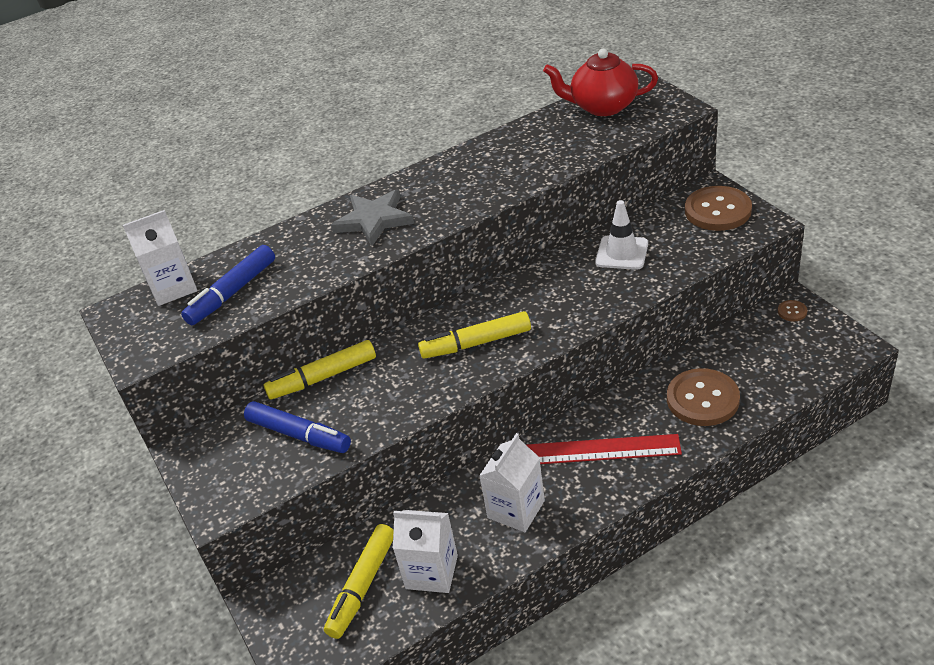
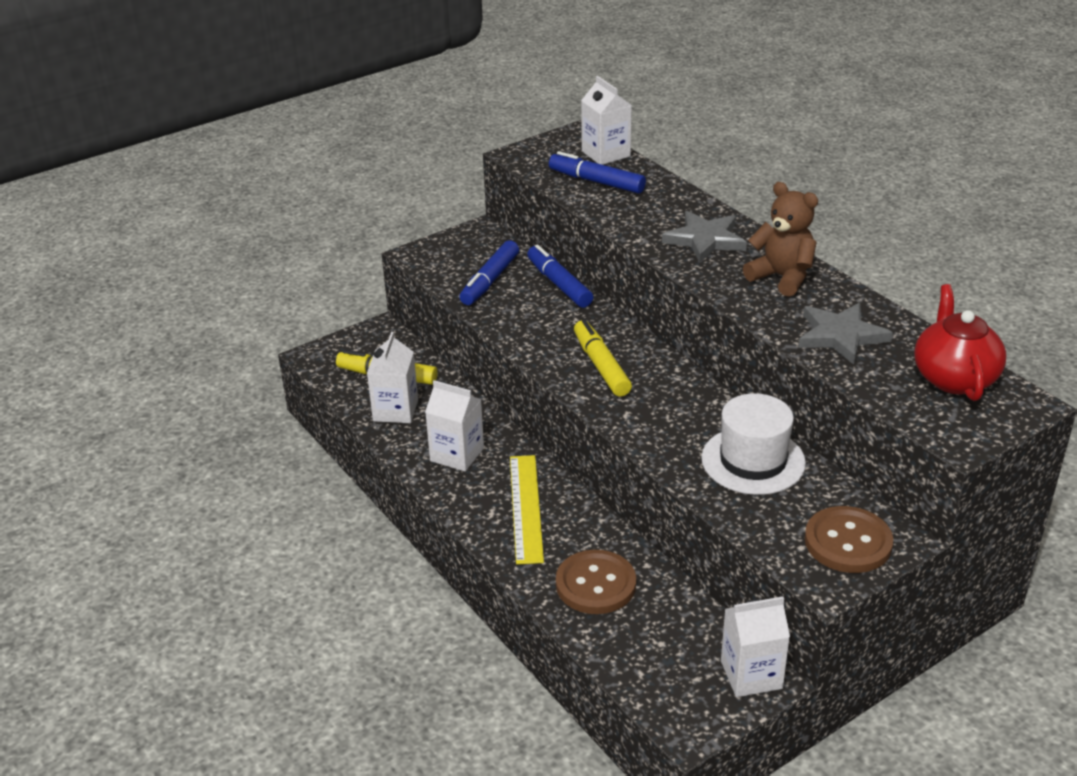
camera: 80 degrees right, 5 degrees down
(323, 377) = (559, 284): yellow marker -> blue marker
(449, 178) = (782, 277): none -> brown teddy bear
(543, 152) = (841, 336): none -> grey star
(601, 450) = (526, 508): red ruler -> yellow ruler
(622, 253) = (753, 461): white traffic cone -> white hat
(792, 311) = (751, 674): brown button -> white carton

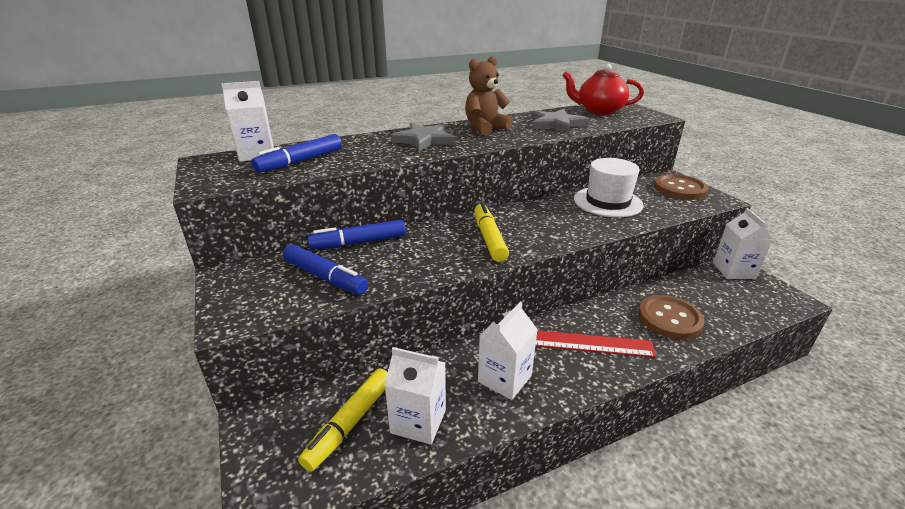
camera: 80 degrees left, 5 degrees down
(526, 508) = (583, 343): yellow ruler -> red ruler
(601, 366) = (489, 238): yellow marker -> yellow marker turned 90 degrees clockwise

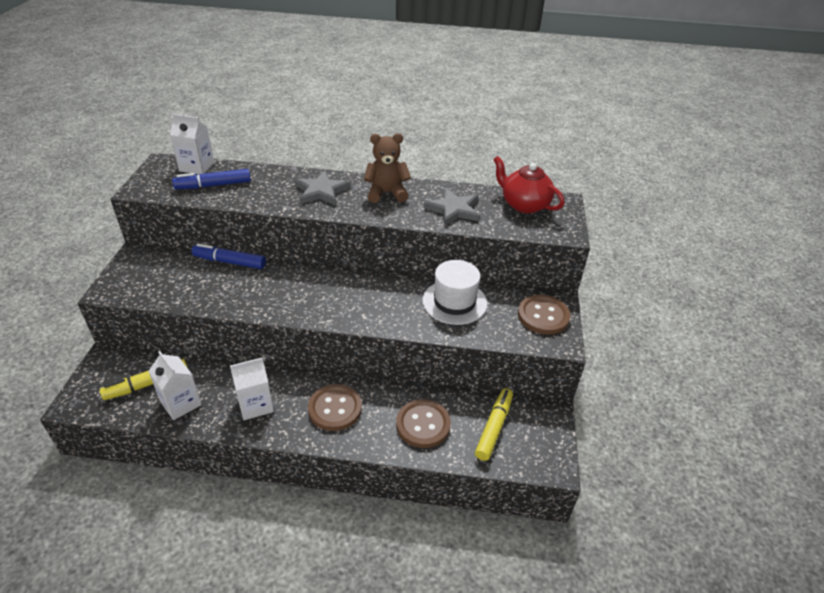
camera: 30 degrees right, 10 degrees up
(325, 277) = (182, 282): blue marker -> none
(489, 238) = (315, 296): yellow marker -> yellow marker (494, 427)
(583, 343) = (335, 408): red ruler -> brown button
(733, 270) = (543, 415): white carton -> none

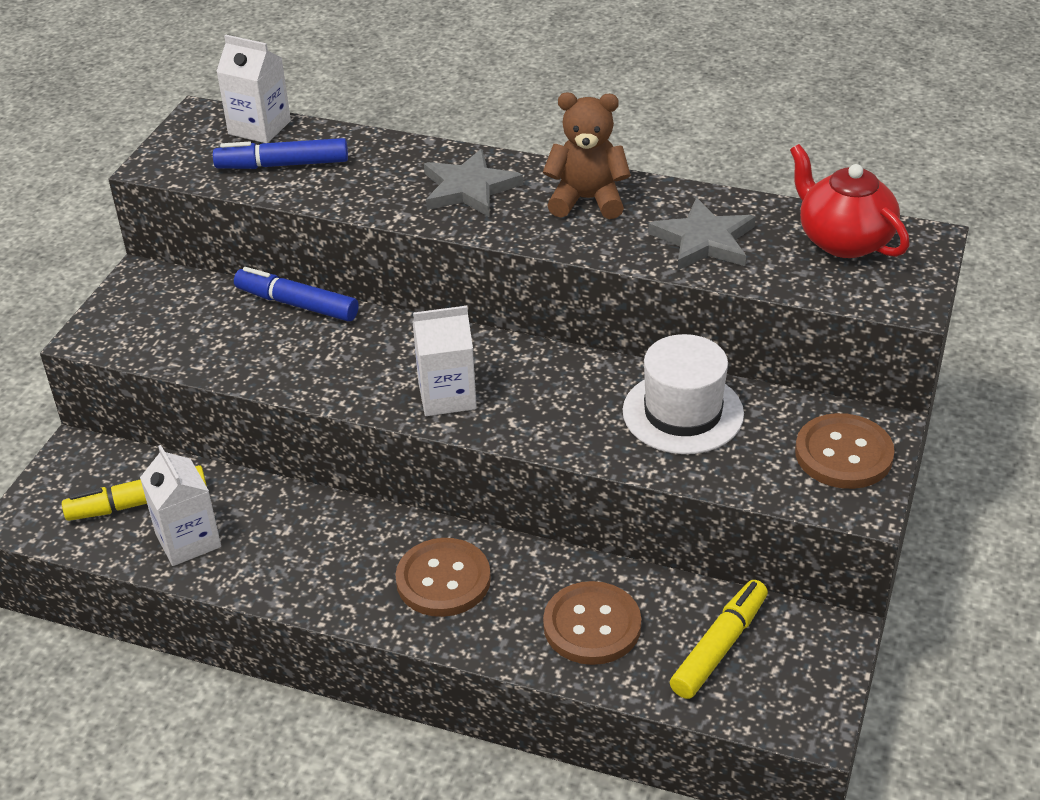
camera: 15 degrees right, 0 degrees up
(255, 405) = (310, 557): white carton -> white carton (447, 396)

